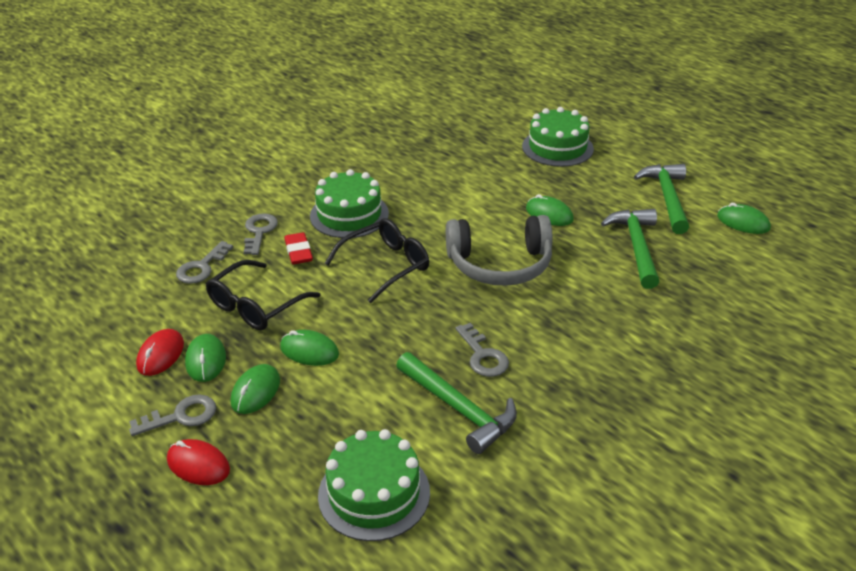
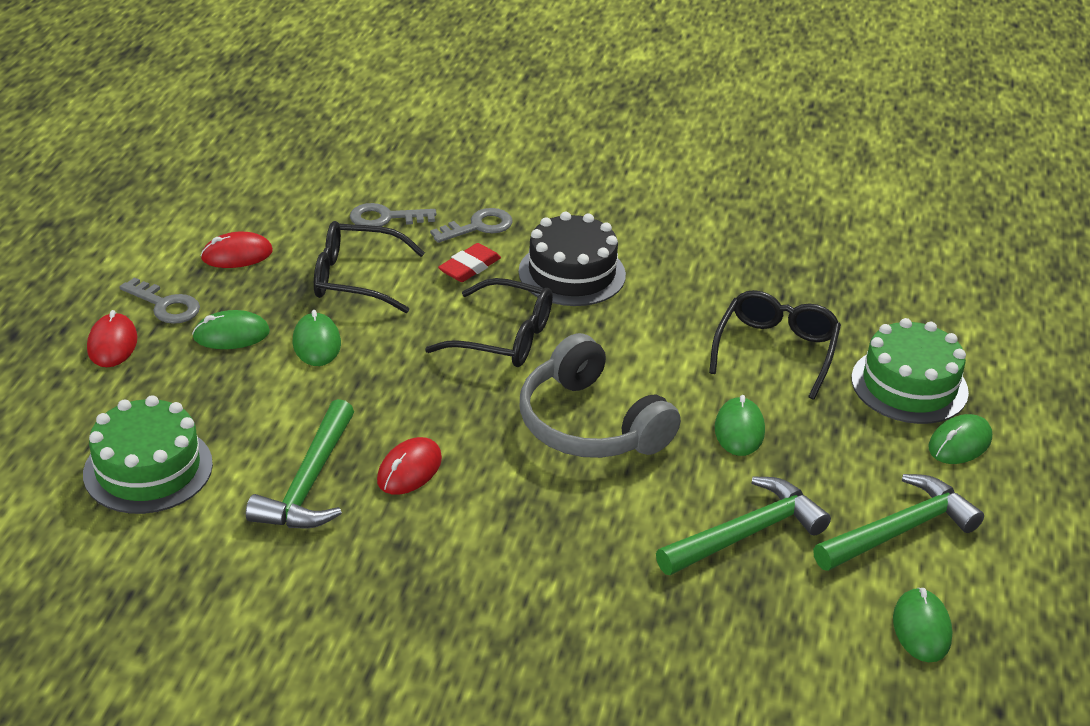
camera: 55 degrees right, 0 degrees up
(206, 360) = (251, 285): green mouse -> green mouse (960, 443)
(349, 215) = (572, 273): green cake -> black cake
(482, 356) = (409, 470): grey key -> red mouse
(492, 175) = (776, 350): none -> black glasses

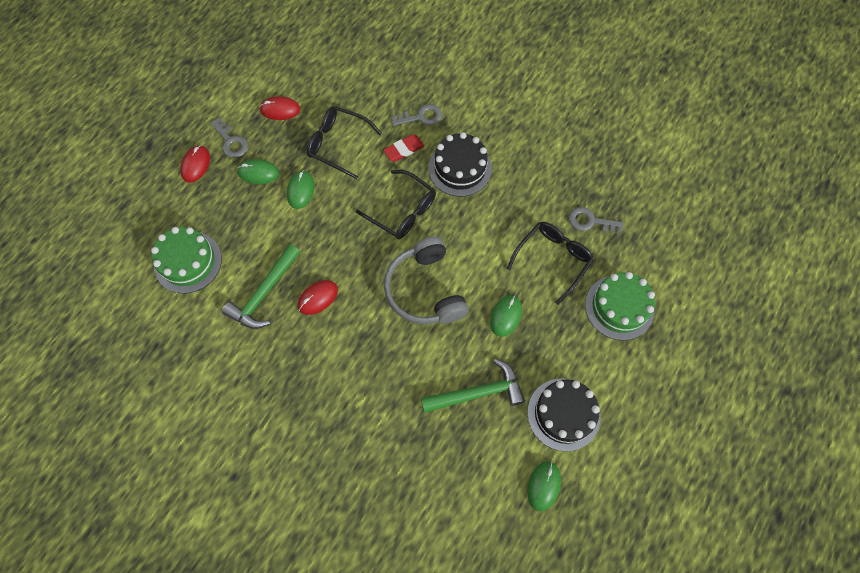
camera: 20 degrees right, 30 degrees up
(385, 218) = (370, 97): grey key -> grey key (590, 221)
(900, 530) = (563, 414): green hammer -> black cake
(960, 443) = (628, 360): green mouse -> none

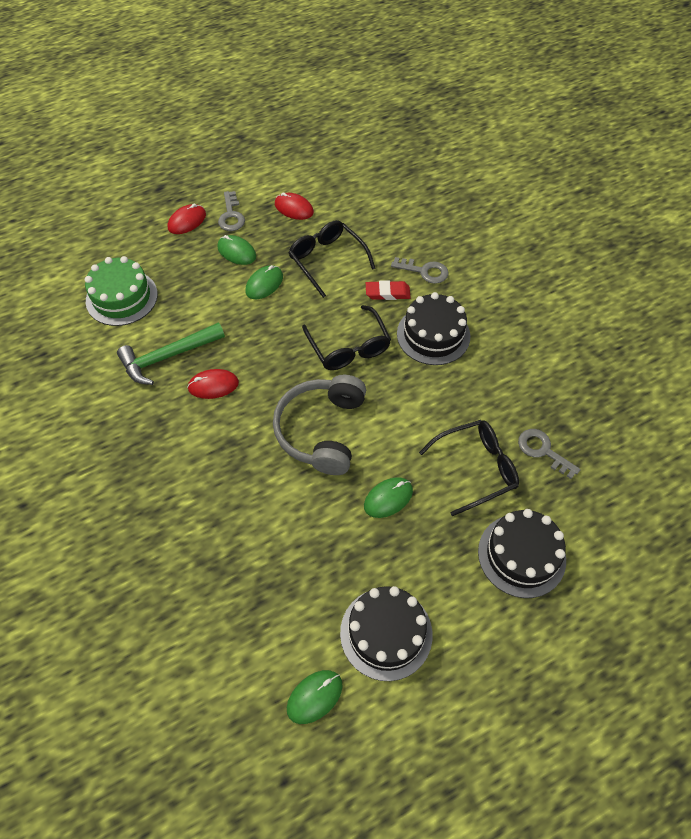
camera: 30 degrees right, 10 degrees down
(478, 392) = (308, 559): green hammer -> none
(619, 307) = (521, 555): green cake -> black cake

